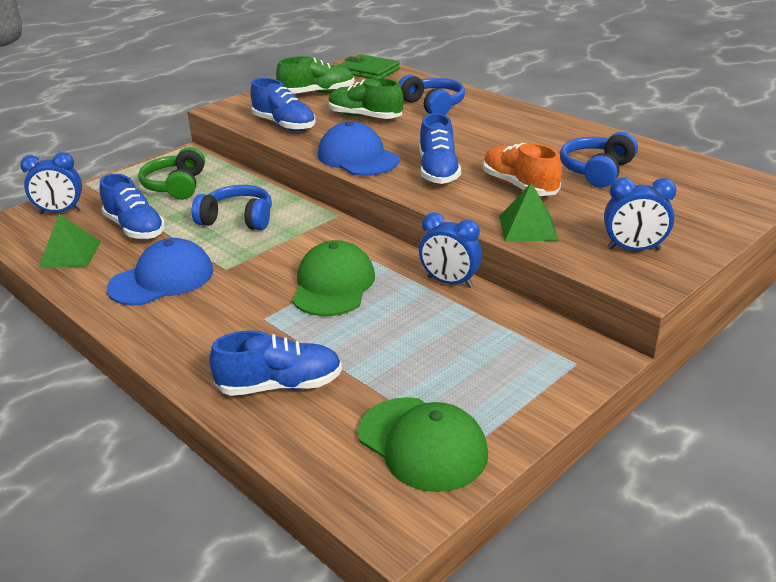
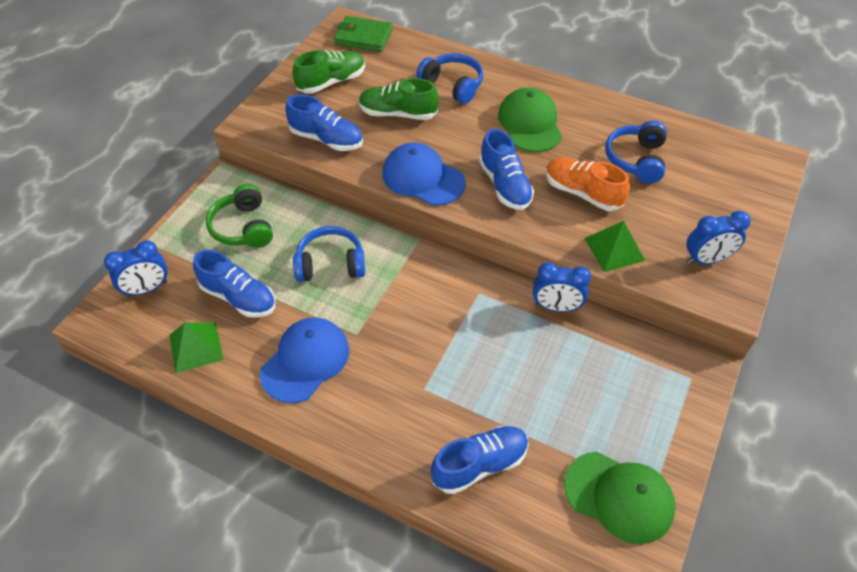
camera: 20 degrees left, 20 degrees up
(333, 285) = (462, 333): green cap -> green cap (530, 123)

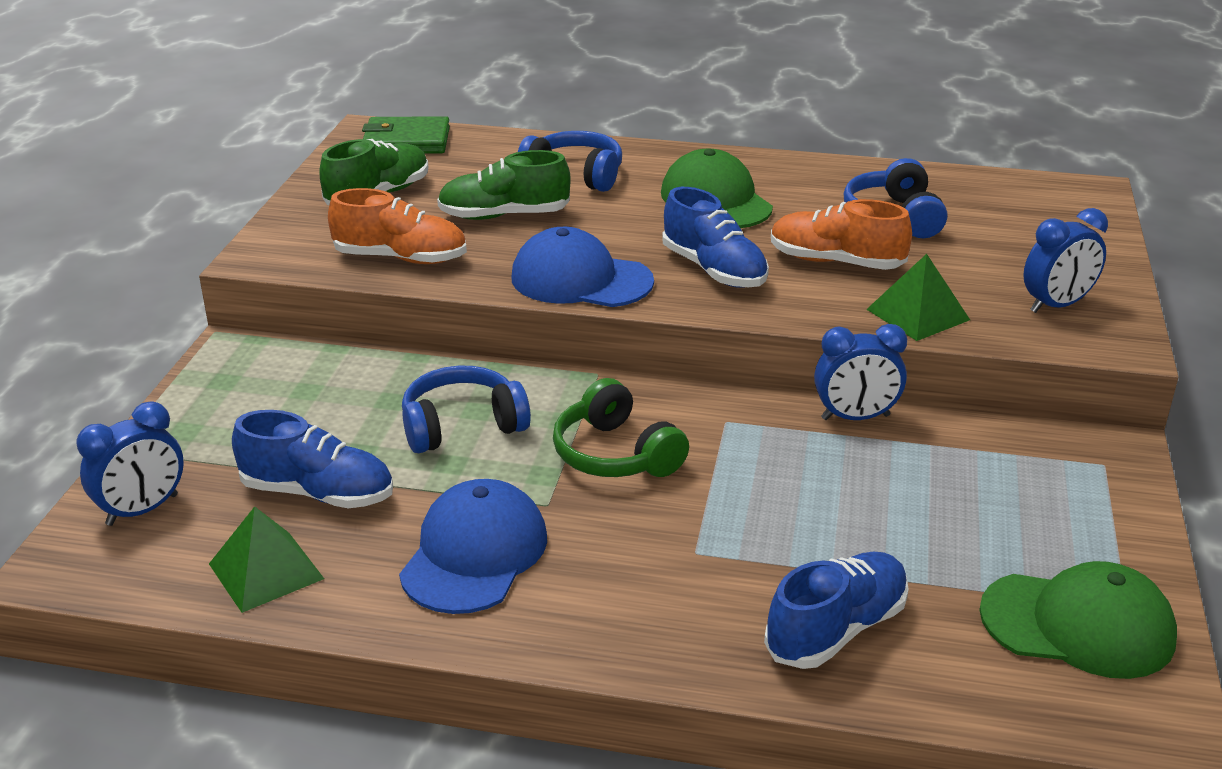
camera: 15 degrees left, 20 degrees down
(243, 227) = (288, 405): green headphones -> green headphones (616, 454)
(326, 139) = (401, 258): blue shoe -> orange shoe

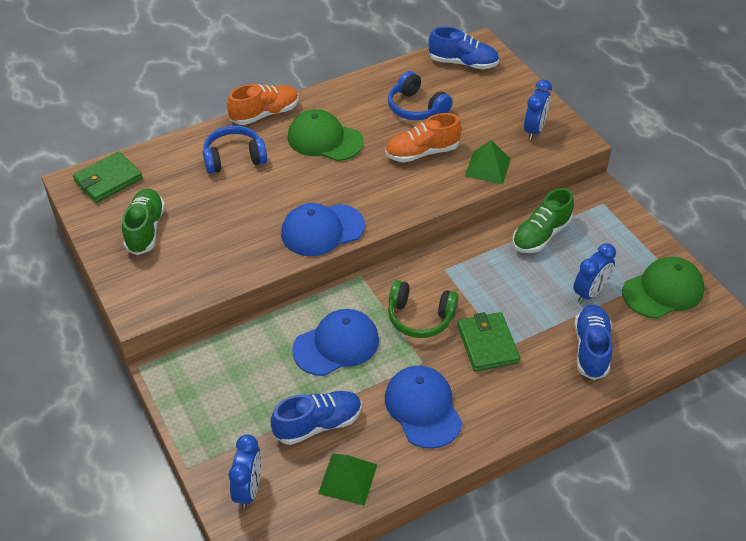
camera: 40 degrees left, 15 degrees up
(401, 258) = (216, 267): orange shoe -> orange shoe (265, 114)
(462, 426) = (336, 345): blue headphones -> blue cap
(504, 216) = (232, 207): green shoe -> green shoe (541, 235)
(672, 534) = (487, 344): none -> green wallet
(714, 270) = (375, 188): blue shoe -> blue shoe (463, 63)
(855, 417) = (492, 235): blue clock -> blue clock (590, 293)

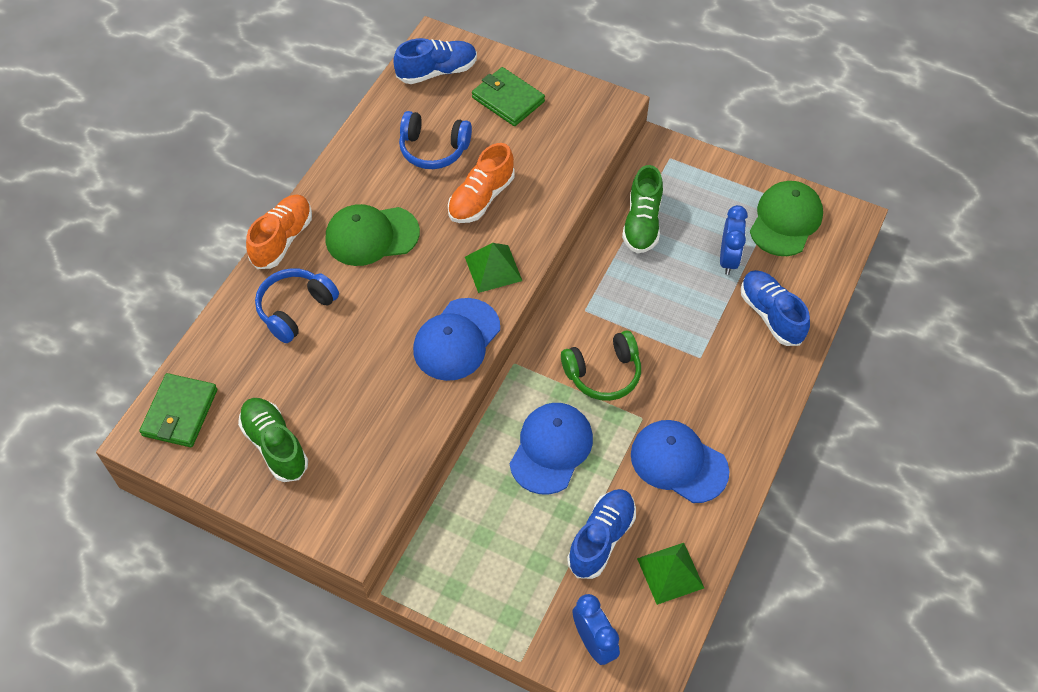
camera: 35 degrees left, 10 degrees up
(487, 167) = (556, 180): green pyramid -> green pyramid (493, 268)
(487, 344) = (682, 364): green wallet -> green wallet (508, 99)
(534, 130) = (566, 115): blue clock -> none

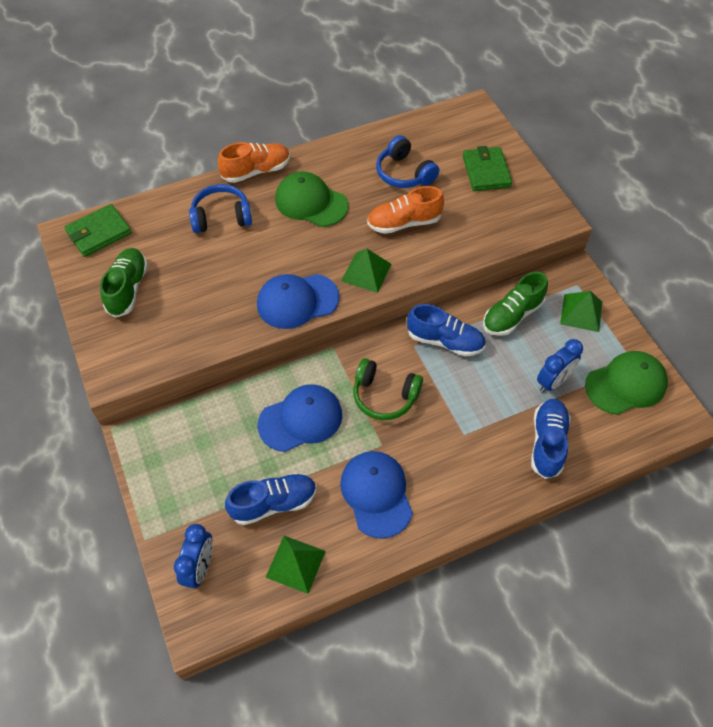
camera: 40 degrees right, 0 degrees up
(437, 71) = (455, 127): blue shoe -> blue shoe (445, 341)
(696, 181) = (581, 312): none -> green pyramid

